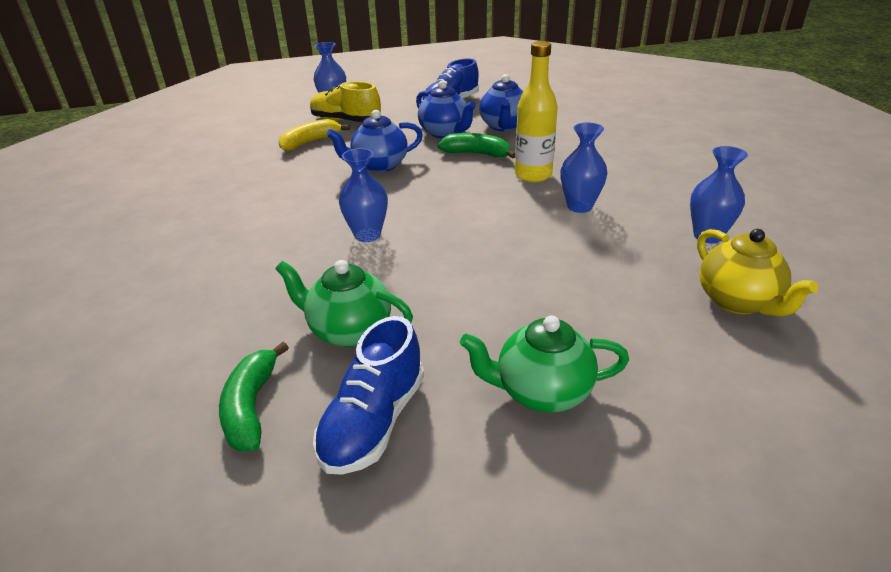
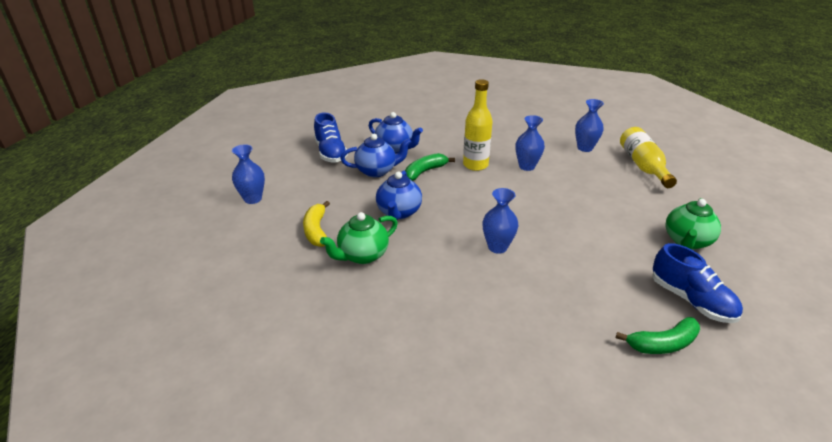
camera: 60 degrees left, 0 degrees up
(251, 407) = (662, 344): green banana -> green banana turned 45 degrees counterclockwise
(345, 121) = (297, 203): yellow shoe -> none
(349, 330) = (605, 286): green teapot -> green teapot (362, 255)
(738, 301) = (643, 166): yellow teapot -> yellow bottle

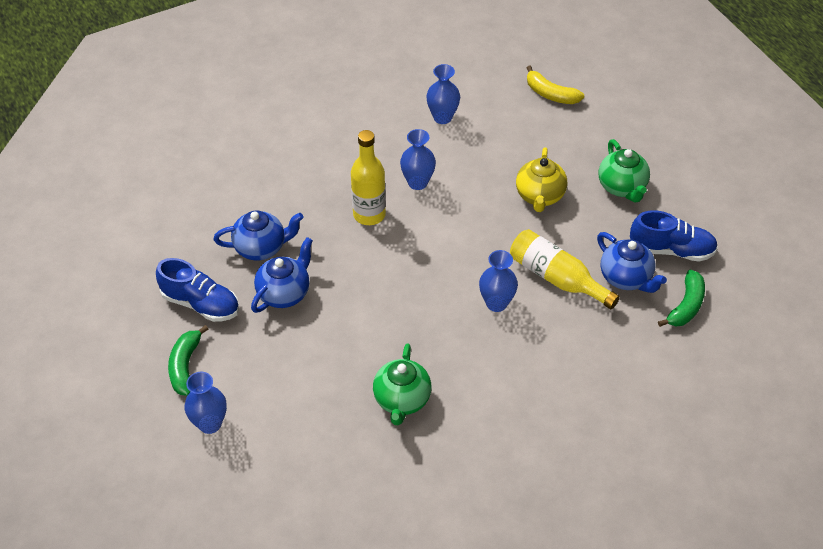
camera: 45 degrees left, 15 degrees up
(316, 230) = (326, 408): yellow banana -> yellow banana (550, 94)
(399, 212) = (372, 329): blue teapot -> blue teapot (626, 278)
(425, 172) = (332, 259): green banana -> green banana (185, 366)
(607, 213) = (539, 196): none -> yellow teapot
(643, 166) = (514, 110): yellow bottle -> yellow bottle (557, 278)

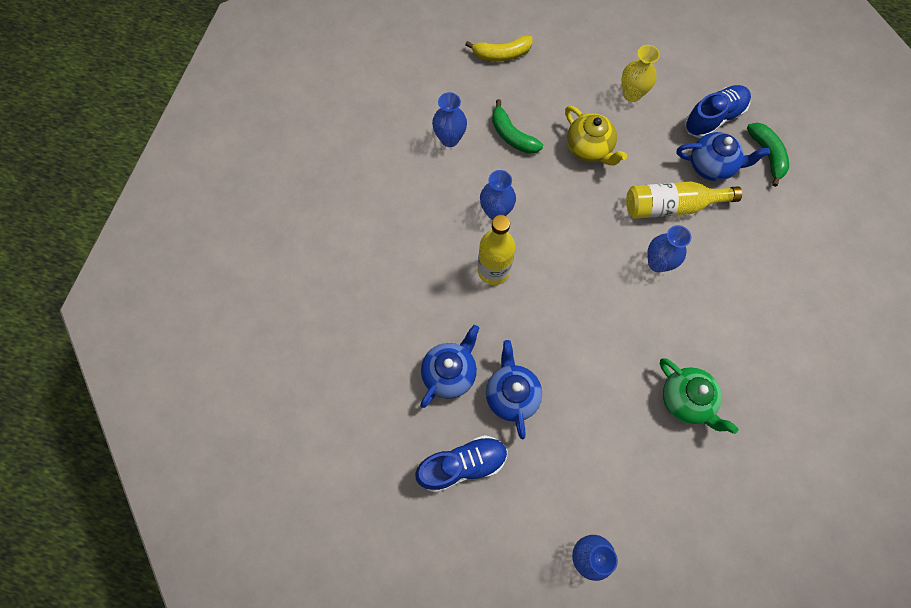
camera: 45 degrees left, 20 degrees up
(185, 366) = (514, 528): green banana -> green banana (512, 135)
(622, 187) = (631, 94): green teapot -> yellow vase

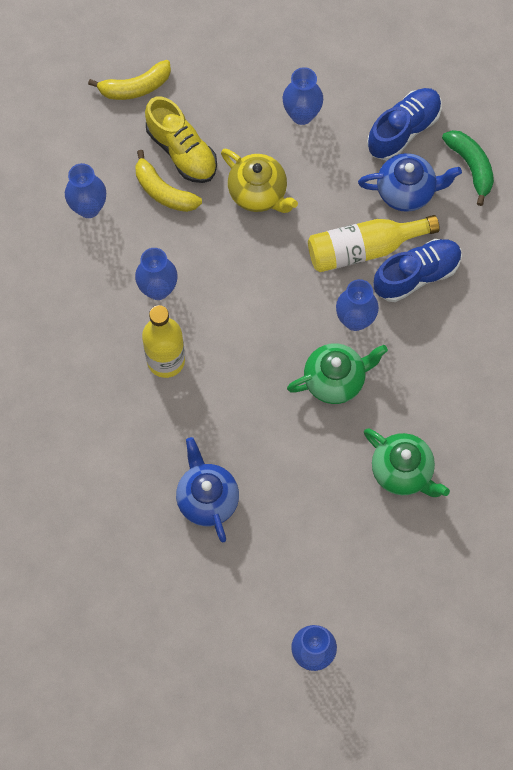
camera: 10 degrees left, 0 degrees up
(450, 373) = (133, 486): blue teapot -> none
(462, 465) = (164, 583): blue shoe -> blue shoe (416, 275)
(512, 135) = (164, 191): green banana -> yellow banana
(531, 107) = (182, 151): none -> yellow shoe
(631, 94) = (302, 114): yellow vase -> blue vase
(635, 311) = (335, 380): none -> green teapot

